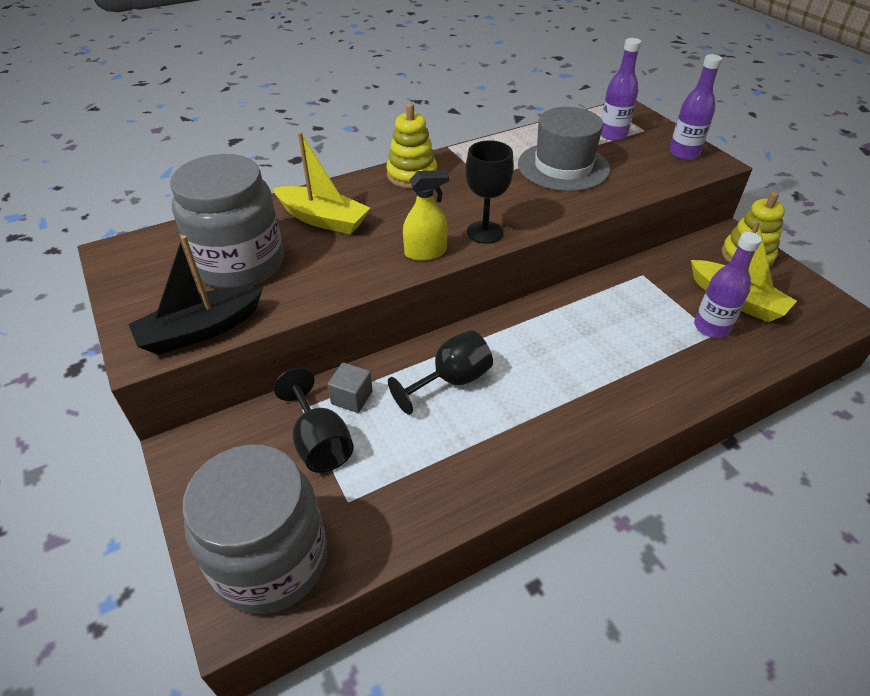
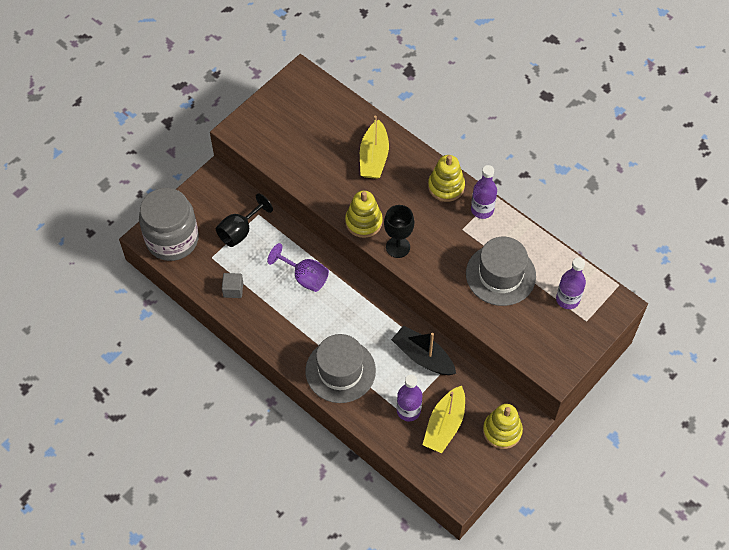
camera: 70 degrees right, 15 degrees up
(201, 330) = (258, 145): black boat -> black boat (423, 356)
(240, 264) = (315, 136): grey jar -> none
(352, 397) = (274, 234): grey cube -> grey cube (233, 290)
(425, 252) = (363, 222): yellow spray bottle -> yellow stacking toy
(451, 381) = (304, 277): black goblet -> purple goblet
(633, 382) = (340, 371): none -> grey hat
(684, 153) = (560, 352): purple bottle -> purple bottle (482, 210)

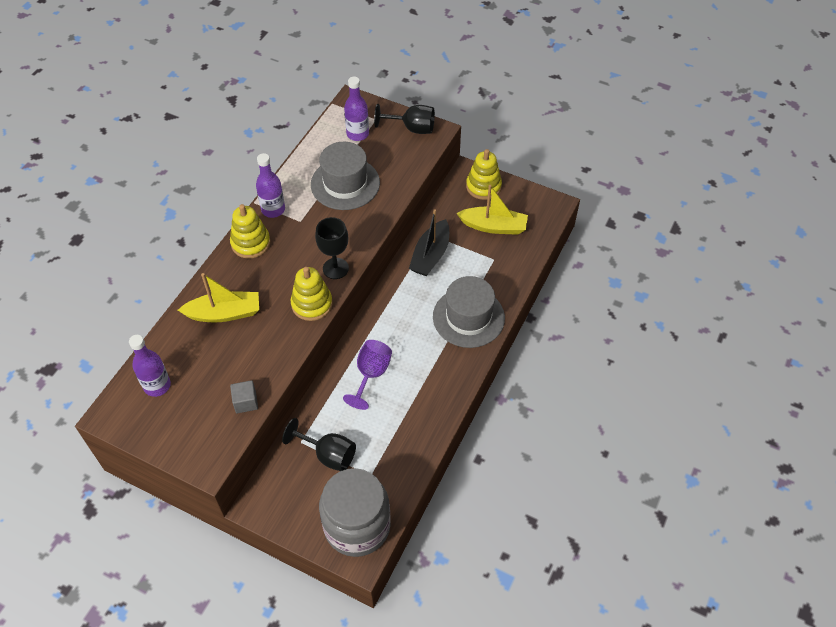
camera: 105 degrees left, 5 degrees down
(233, 290) = (406, 439): grey cube -> grey cube (246, 402)
(408, 411) = (490, 255): purple bottle -> purple bottle (157, 385)
(565, 352) = (412, 128): none -> black goblet

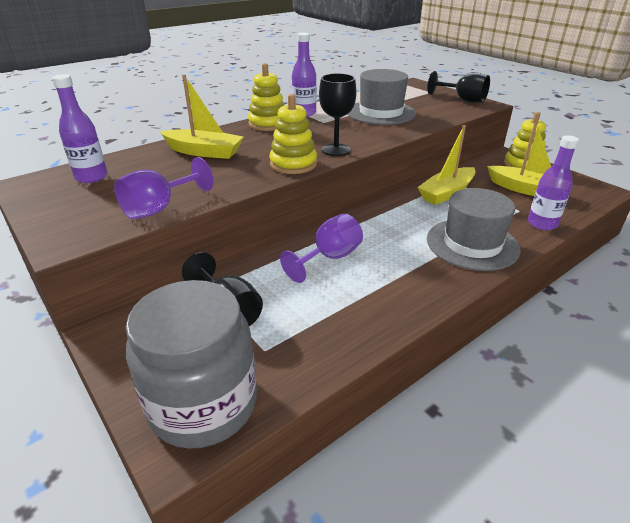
camera: 25 degrees right, 20 degrees down
(246, 402) = (159, 208): grey cube -> purple goblet
(357, 134) = (409, 95): purple bottle -> purple bottle (542, 224)
(430, 255) = (446, 193): black boat -> yellow boat

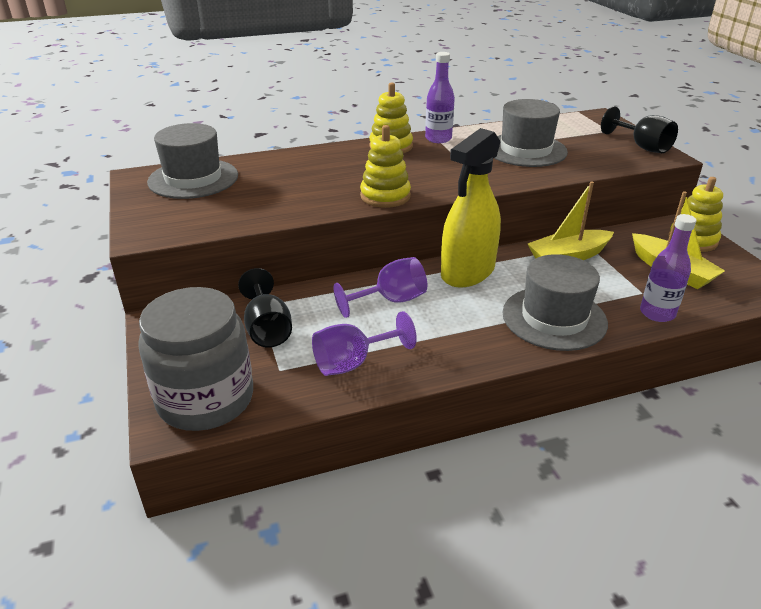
camera: 20 degrees right, 0 degrees up
(91, 177) = (193, 179): purple bottle -> grey hat
(159, 208) = (234, 220): purple goblet -> purple goblet (353, 362)
(204, 152) = (307, 169): yellow boat -> none
(336, 150) = (440, 187): black goblet -> none
(378, 220) = (467, 272): none -> yellow spray bottle

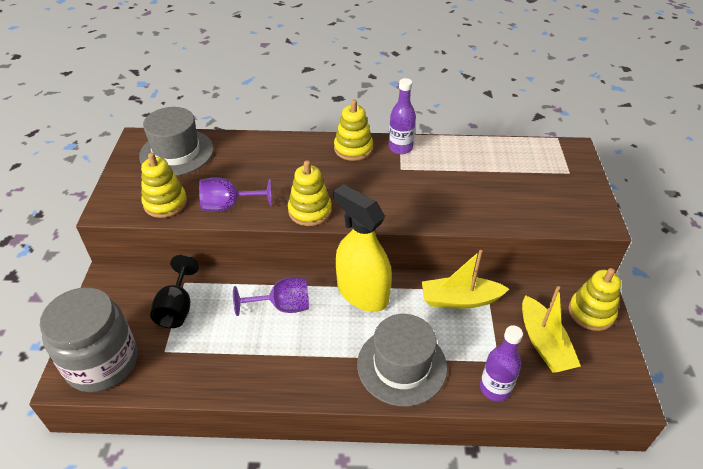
camera: 20 degrees right, 10 degrees up
(212, 218) = (165, 203): none -> yellow stacking toy
(353, 362) = (219, 361): purple goblet -> purple goblet (228, 206)
(467, 272) = (362, 293): yellow spray bottle -> yellow spray bottle turned 75 degrees clockwise
(525, 150) = (469, 181): grey hat -> none
(642, 147) = (585, 203): black goblet -> none

